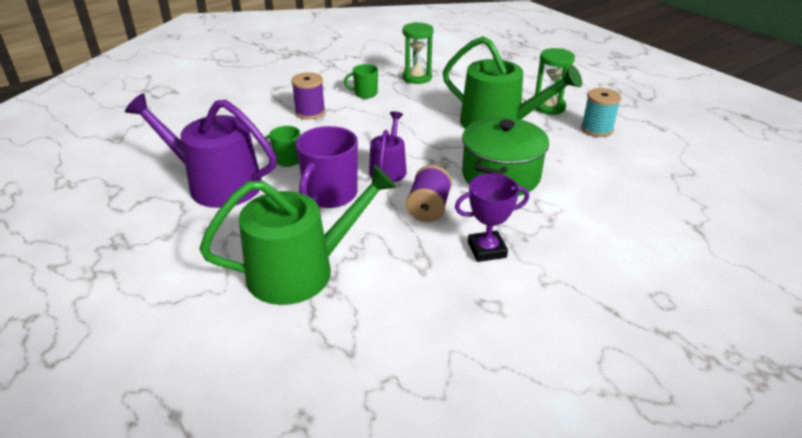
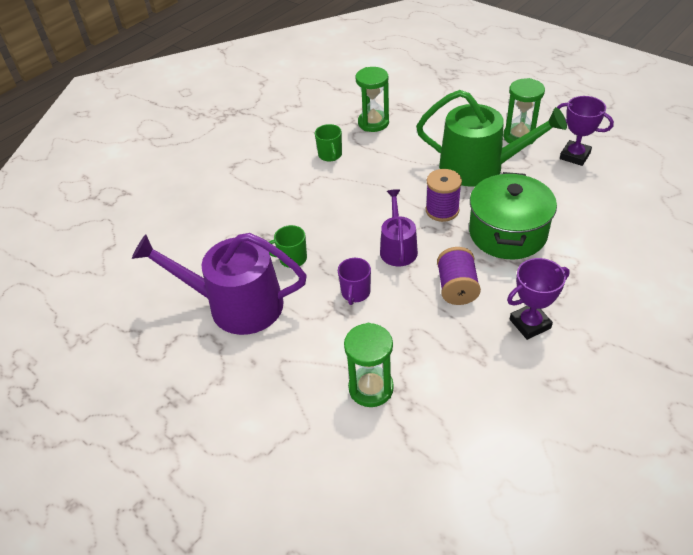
camera: 10 degrees left, 10 degrees up
(301, 271) = (371, 388): green watering can -> green hourglass
(310, 112) = (285, 192): purple spool -> purple spool (442, 210)
(330, 195) = (355, 293): purple mug -> purple mug, size x0.55
(365, 93) = (330, 155): green mug -> green mug turned 90 degrees counterclockwise
(597, 129) = (574, 156): turquoise spool -> purple trophy

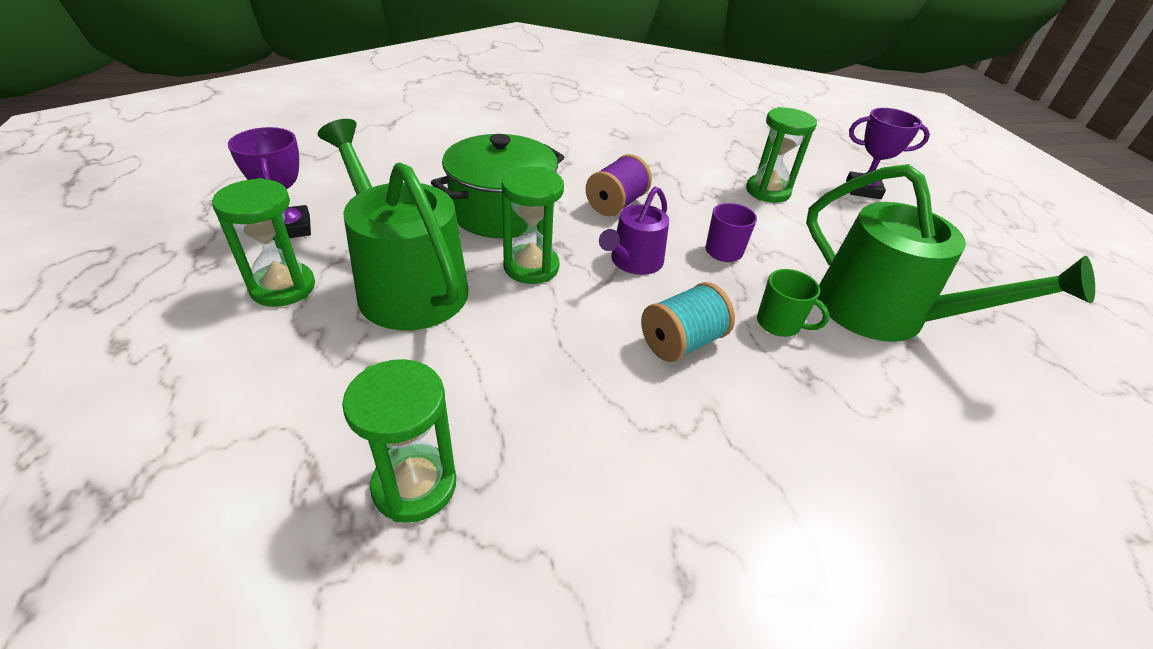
camera: 150 degrees left, 5 degrees down
(236, 305) = (884, 313): purple watering can -> green watering can
(330, 155) = (580, 462): green mug -> none
(332, 218) = (681, 342): none -> turquoise spool
(442, 210) = (531, 267): purple spool -> green hourglass
(530, 324) = (590, 160): purple trophy -> purple trophy (863, 189)

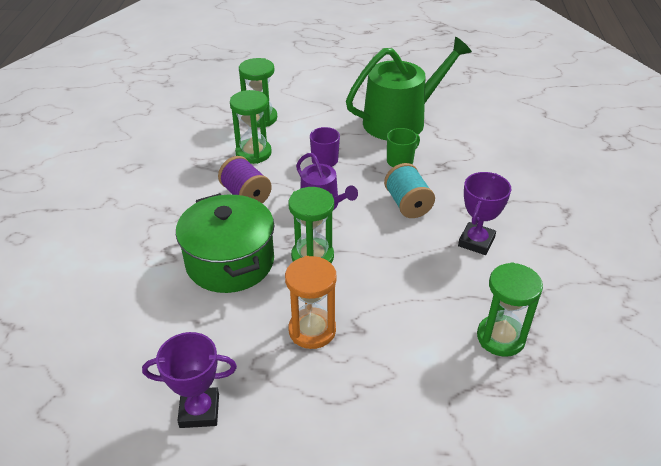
camera: 70 degrees left, 0 degrees up
(283, 287) = (294, 411): green hourglass -> green hourglass (253, 153)
(406, 284) = (312, 330): green watering can -> orange hourglass
(863, 189) = (276, 78): purple trophy -> purple trophy (476, 242)

